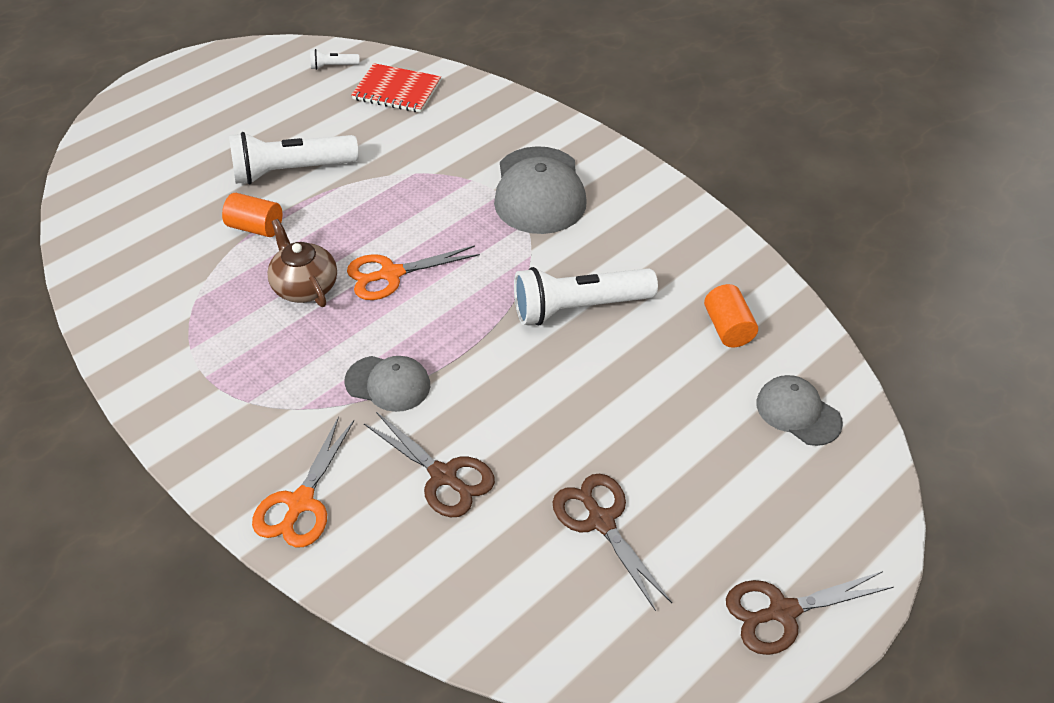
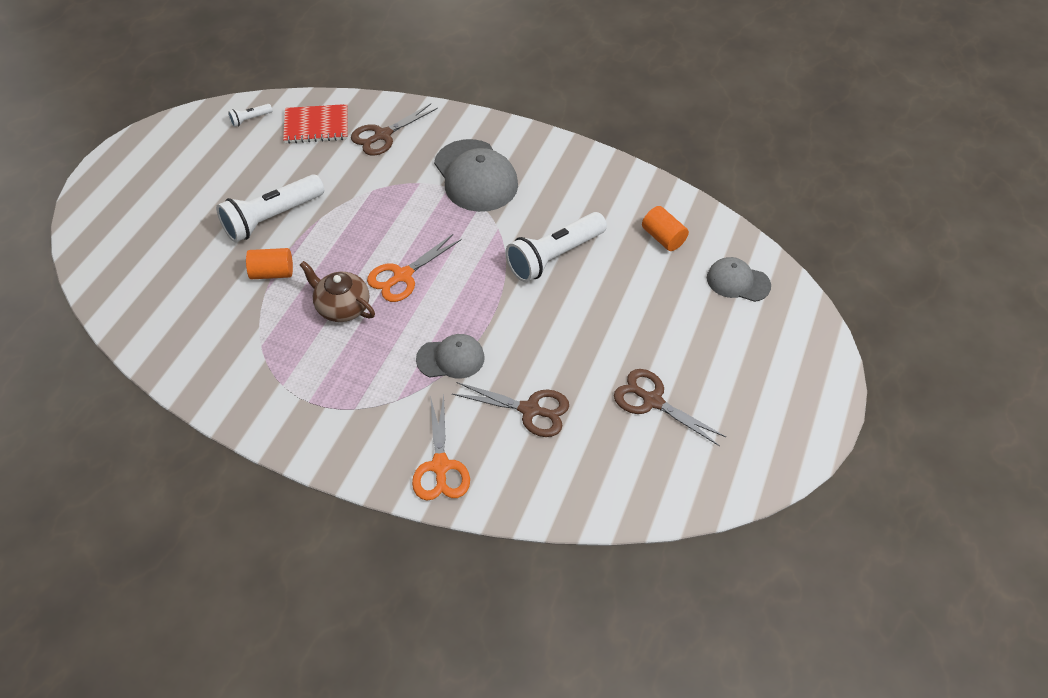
camera: 25 degrees left, 5 degrees up
(782, 612) = (794, 416): brown scissors -> brown scissors (382, 135)

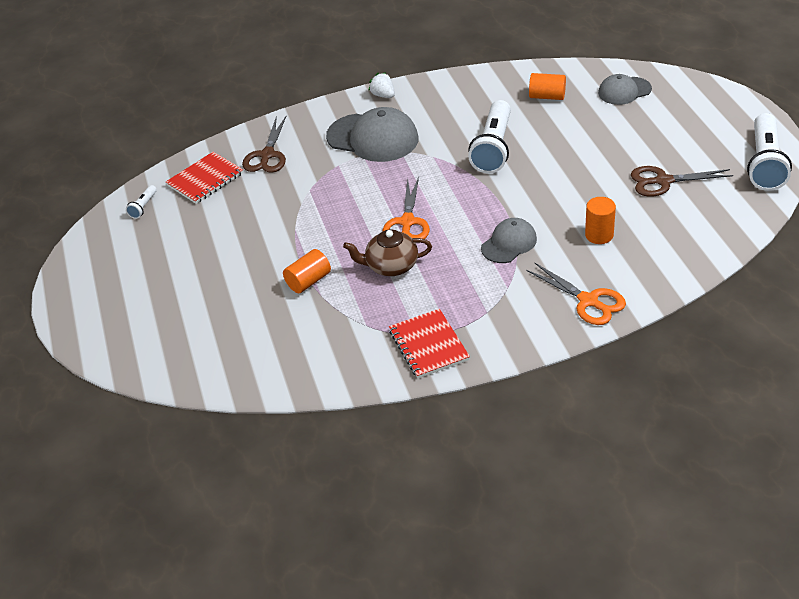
camera: 35 degrees left, 10 degrees down
(272, 218) = (257, 251): white flashlight -> white flashlight (765, 163)
(278, 402) = (428, 345): none -> red notebook
(530, 410) = (599, 235): brown scissors -> orange cylinder
(533, 140) = (383, 95): none -> white strawberry

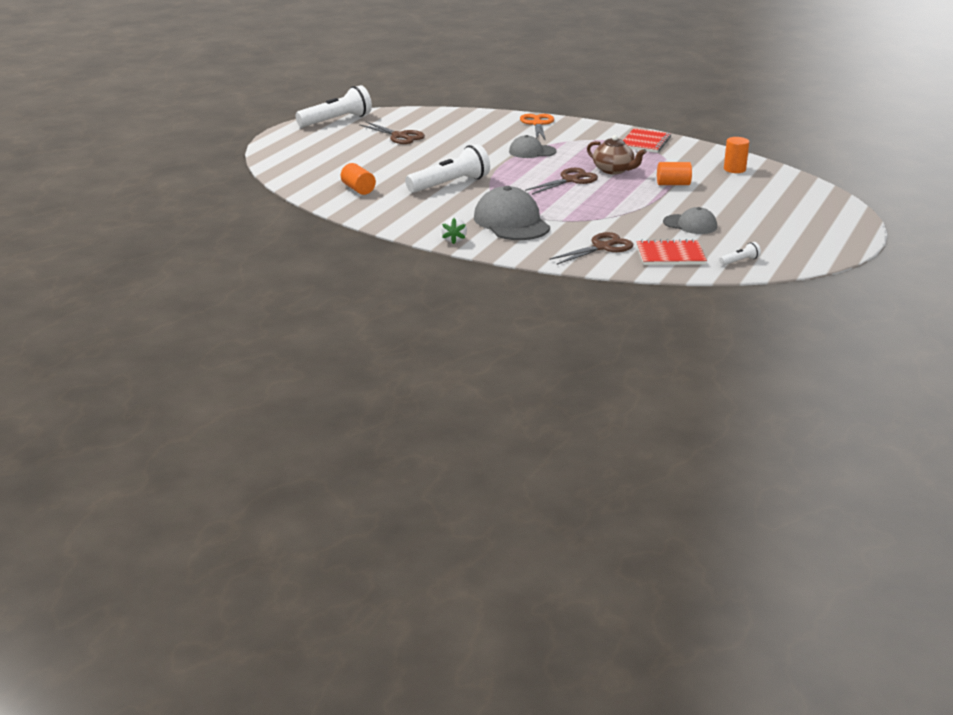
camera: 140 degrees left, 15 degrees down
(407, 222) = (570, 180): orange scissors -> brown scissors
(599, 235) = (480, 136): orange cylinder -> orange cylinder (734, 169)
(624, 91) = (311, 171): grey cap -> grey cap (690, 224)

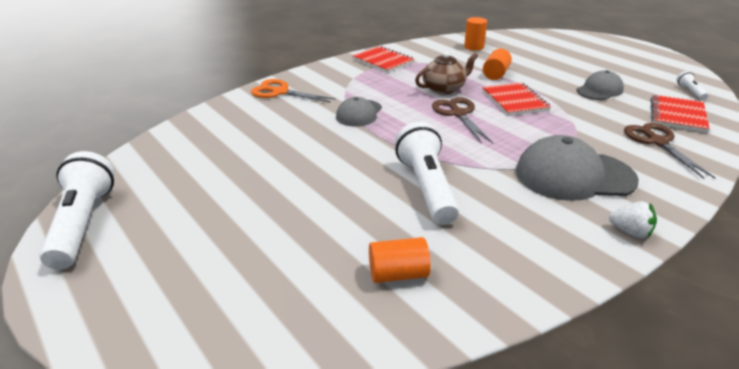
camera: 65 degrees left, 5 degrees up
(399, 136) = (216, 183): brown scissors -> none
(621, 195) = (514, 101): none -> red notebook

